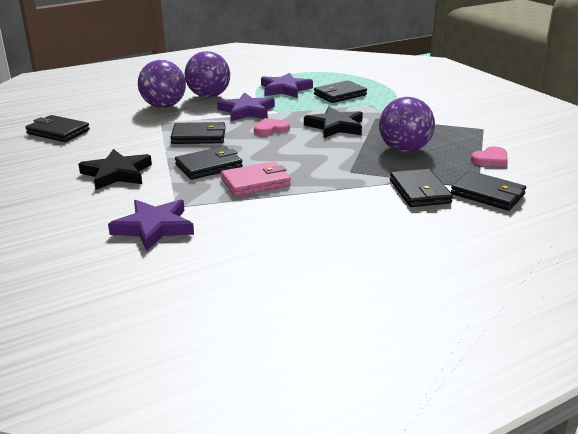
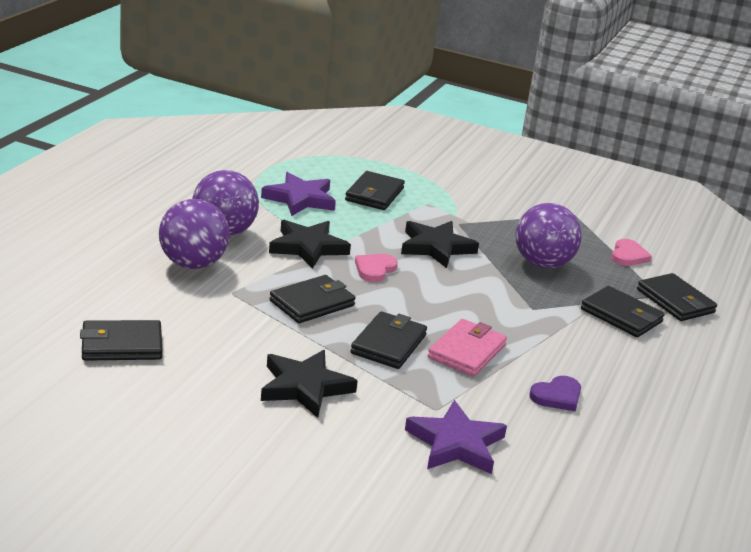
camera: 40 degrees left, 0 degrees up
(247, 111) = (308, 247): purple star -> black star
(277, 223) = (557, 396): none -> purple heart
(487, 194) = (675, 301): black wallet -> black wallet turned 60 degrees clockwise

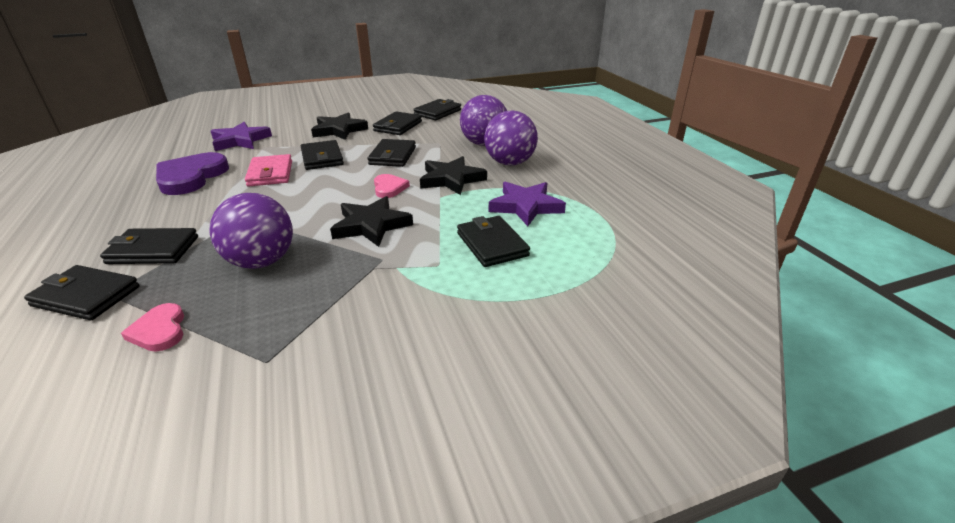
camera: 140 degrees right, 5 degrees up
(223, 348) = (398, 126): none -> black wallet
(557, 396) = (191, 177): purple heart -> purple heart, size x1.88

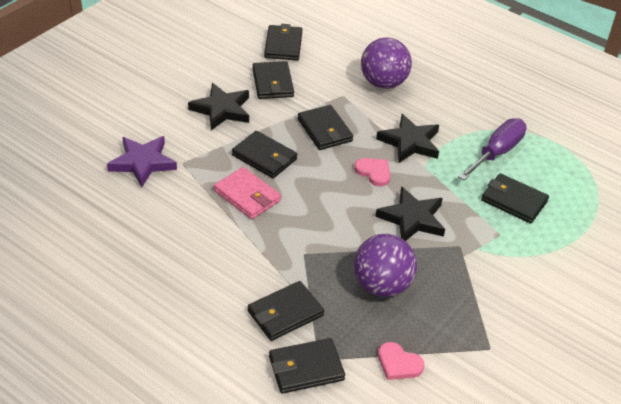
camera: 35 degrees left, 10 degrees up
(191, 177) = (179, 230): purple heart -> none
(509, 163) = (433, 103): purple ball -> none
(525, 206) = (497, 152): purple star -> purple screwdriver

